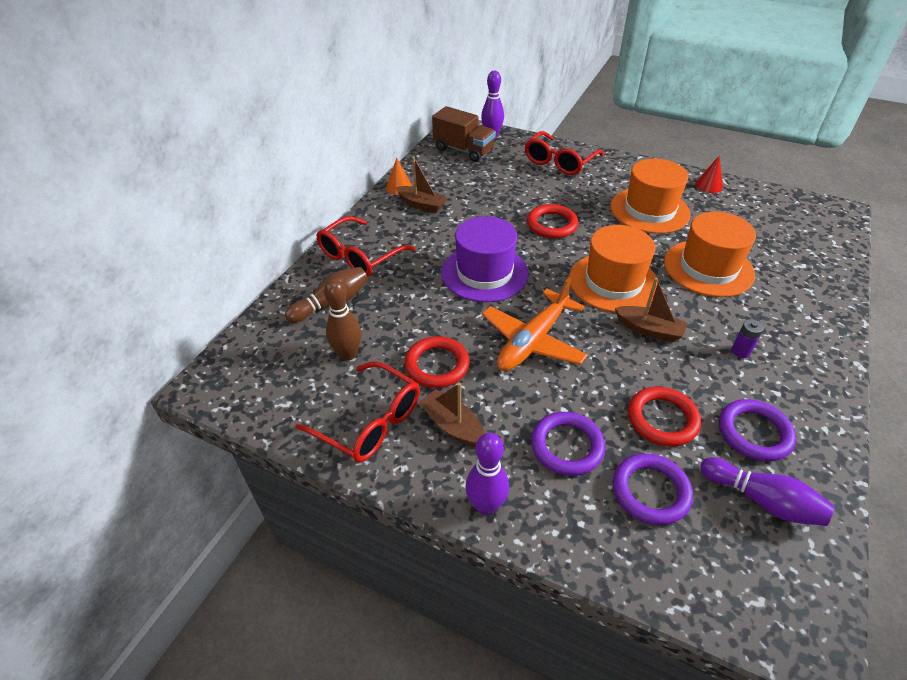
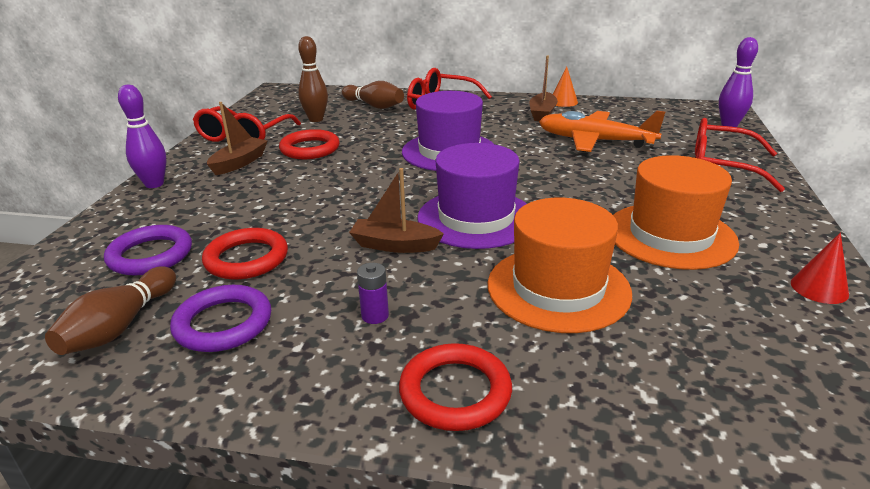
camera: 75 degrees right, 15 degrees down
(463, 150) = (672, 117): brown truck -> none
(533, 341) = (353, 183): orange plane -> orange plane (595, 141)
(551, 224) = (566, 174): red ring -> red ring (455, 392)
(567, 446) = (213, 210): purple ring -> none
(613, 282) = (476, 218): orange hat -> purple hat
(649, 330) = (394, 245): brown boat -> brown boat turned 90 degrees clockwise
(762, 500) = (120, 326): purple bowling pin -> brown bowling pin

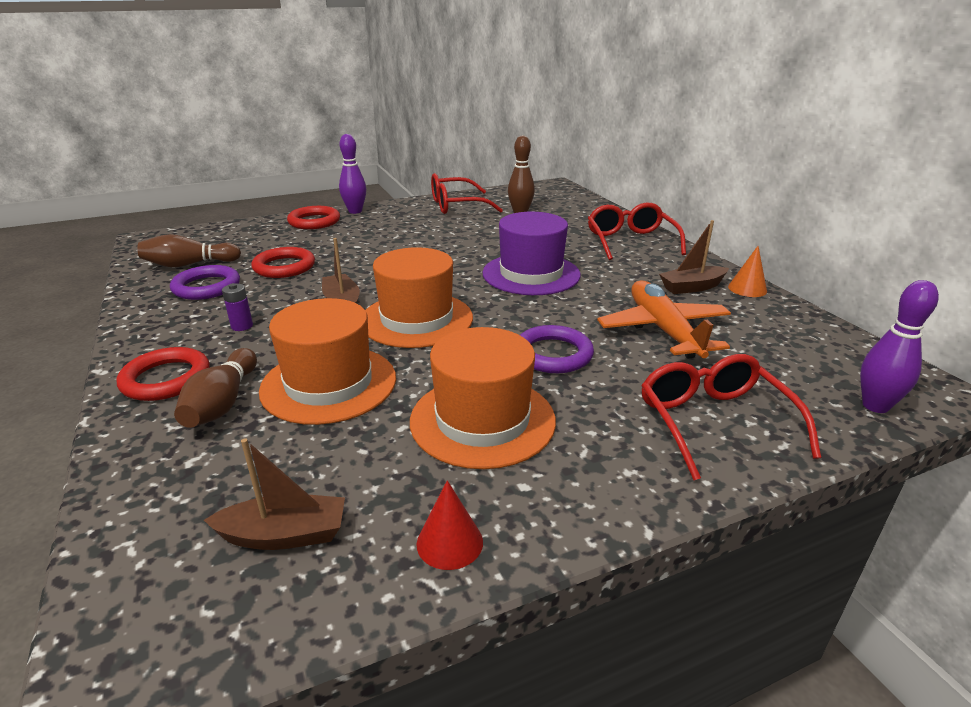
camera: 55 degrees right, 0 degrees up
(150, 255) = (268, 243): purple ring -> purple ring (553, 354)
(239, 163) = (412, 219): brown boat -> brown boat (284, 535)
(310, 149) = (464, 229): red ring -> red ring (314, 221)
(374, 106) = (581, 221): brown bowling pin -> brown bowling pin (223, 403)
(476, 218) = (416, 319): purple hat -> orange hat

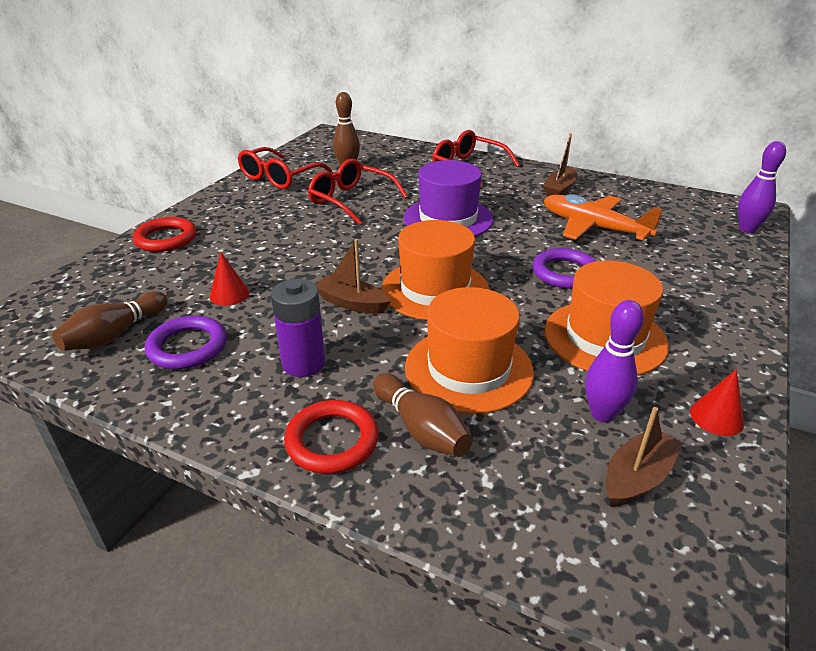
camera: 40 degrees left, 5 degrees up
(242, 326) = (303, 363): purple battery -> purple battery, size x1.87
(284, 267) = (229, 294): red ring -> red cone
(355, 211) = (189, 214): purple bowling pin -> purple bowling pin (602, 414)
(713, 422) = (705, 274): red glasses -> red glasses (351, 200)
(747, 289) = (588, 179): orange cone -> none

